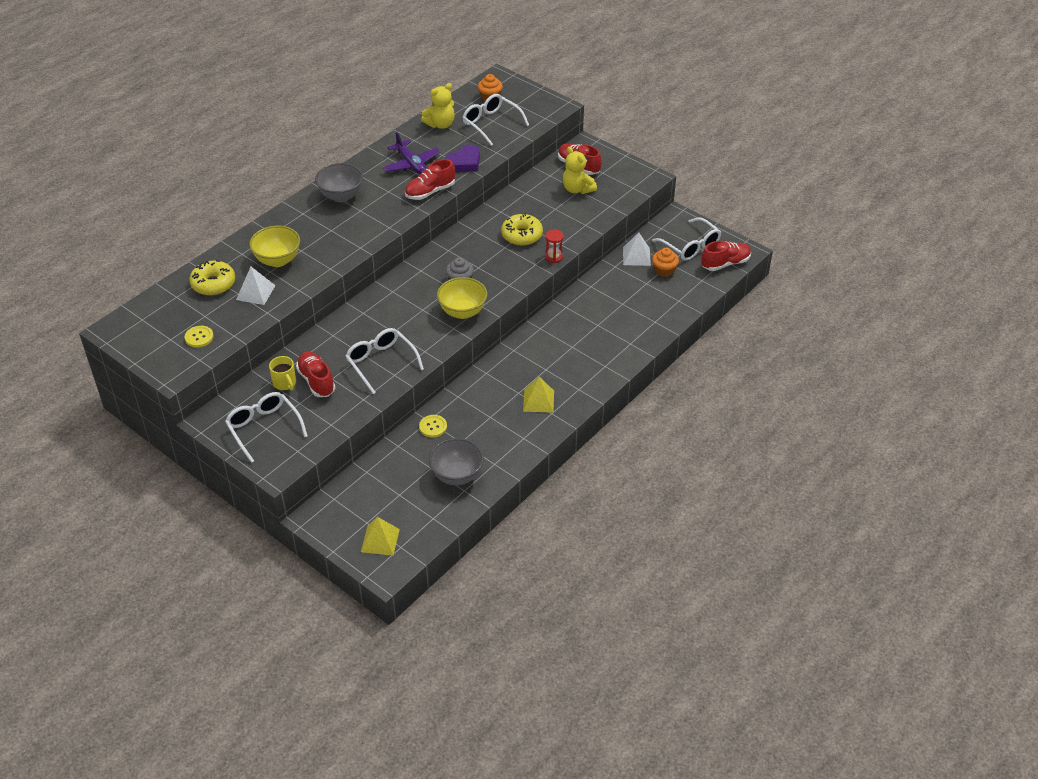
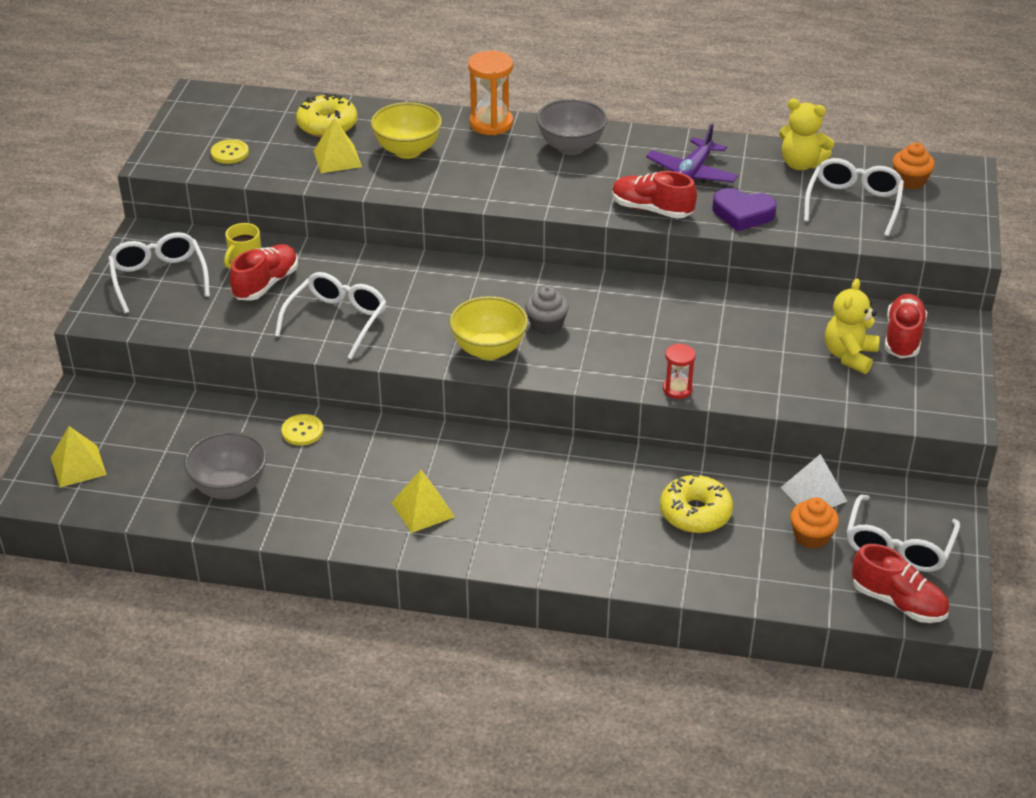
camera: 60 degrees right, 5 degrees down
(255, 292) = (337, 159): white pyramid -> yellow pyramid
(264, 428) = (159, 278): white glasses -> white glasses turned 45 degrees counterclockwise
(284, 216) = (491, 123): none -> orange hourglass
(522, 235) = (693, 342): yellow donut -> yellow donut (695, 513)

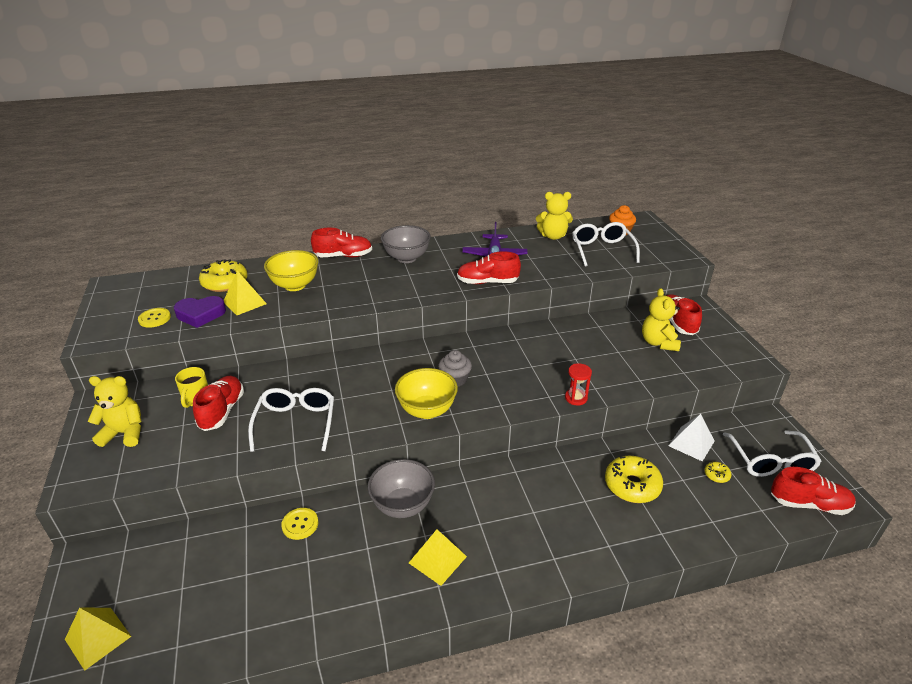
camera: 25 degrees left, 5 degrees down
(159, 278) = (124, 433): white glasses -> yellow teddy bear
(229, 488) = (259, 603): grey bowl -> grey bowl (402, 505)
(491, 123) = (343, 256): orange hourglass -> red shoe
(742, 214) = (545, 271): purple heart -> purple heart (200, 314)
(811, 536) = (716, 475): orange cupcake -> yellow donut

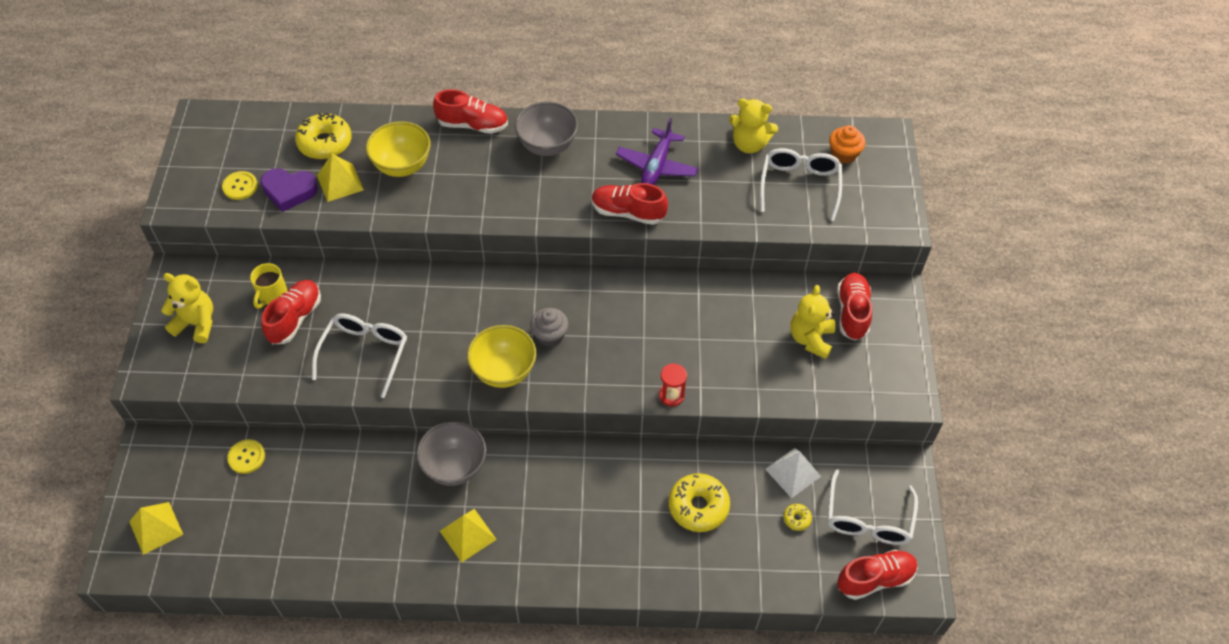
camera: 15 degrees right, 20 degrees up
(300, 524) = (350, 461): yellow button -> yellow button (246, 457)
(809, 504) = (875, 579): red shoe -> red shoe turned 45 degrees counterclockwise

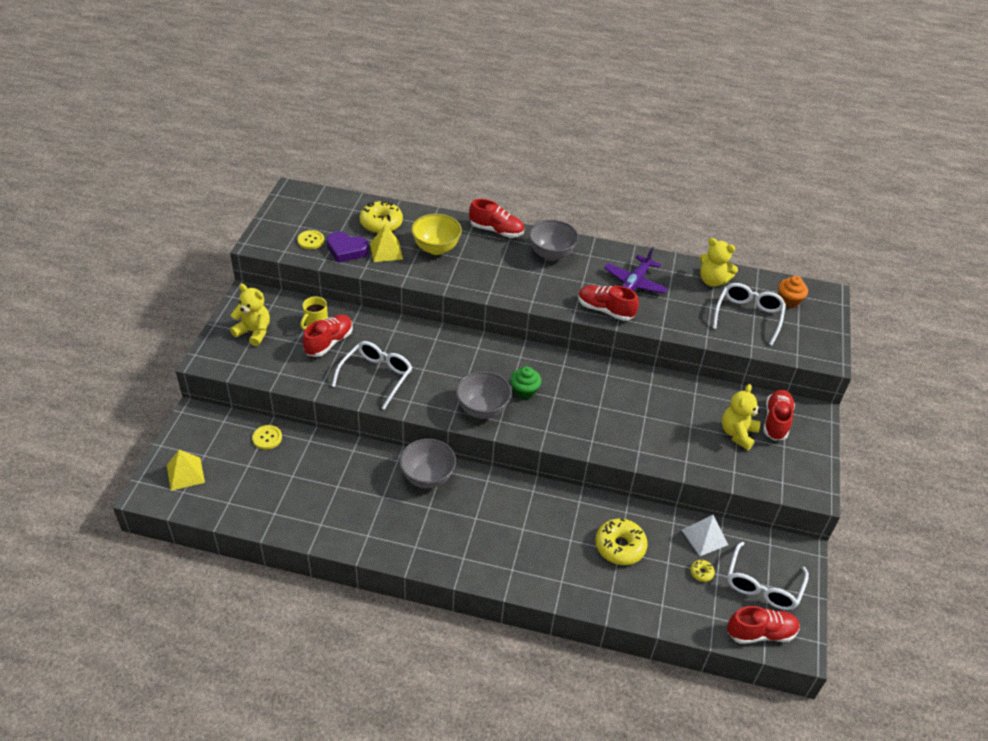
camera: 10 degrees right, 10 degrees down
(468, 535) = (427, 529): yellow pyramid -> none
(504, 371) = (482, 409): yellow bowl -> grey bowl
(549, 335) = (524, 391): grey cupcake -> green cupcake
(671, 395) = (614, 452): red hourglass -> none

